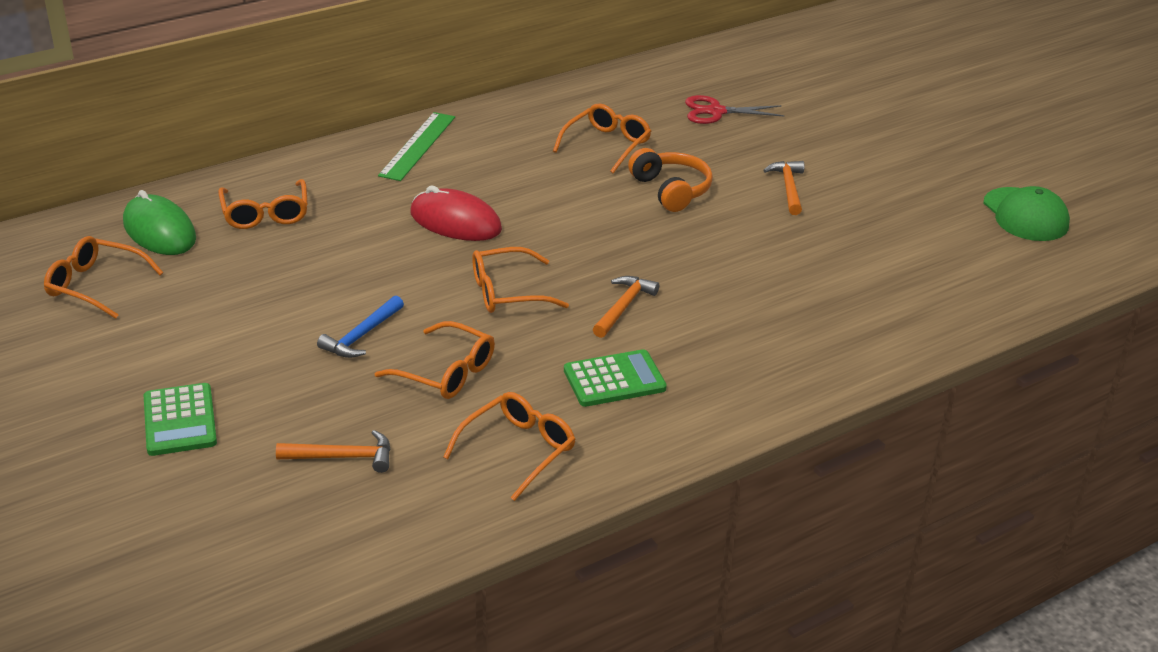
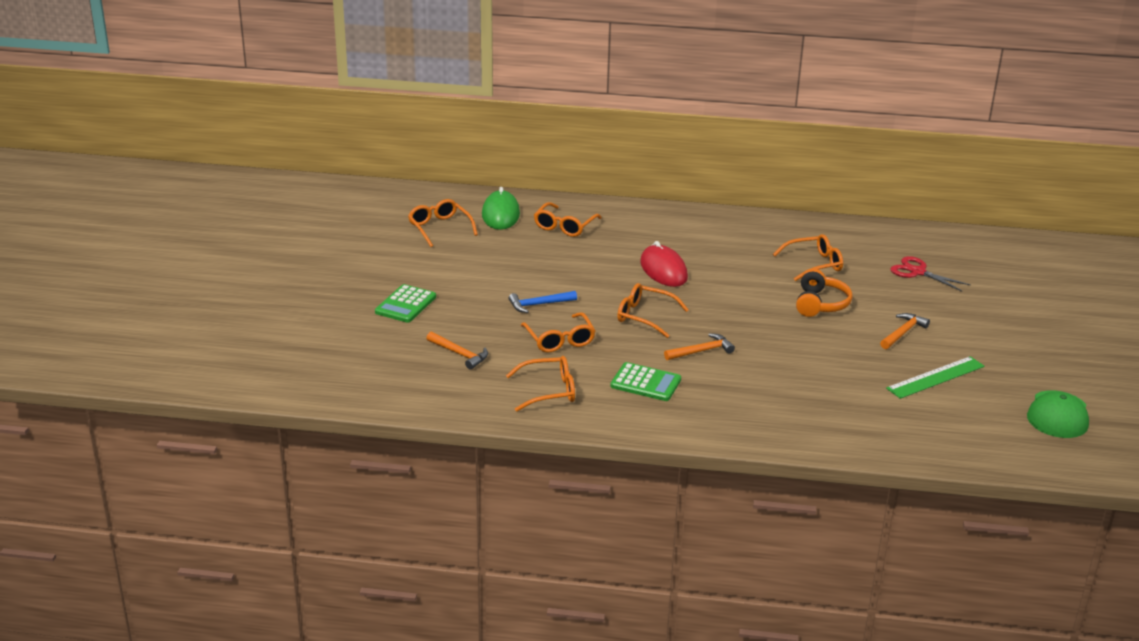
camera: 40 degrees right, 5 degrees down
(418, 146) = (694, 223): green ruler -> green ruler (935, 377)

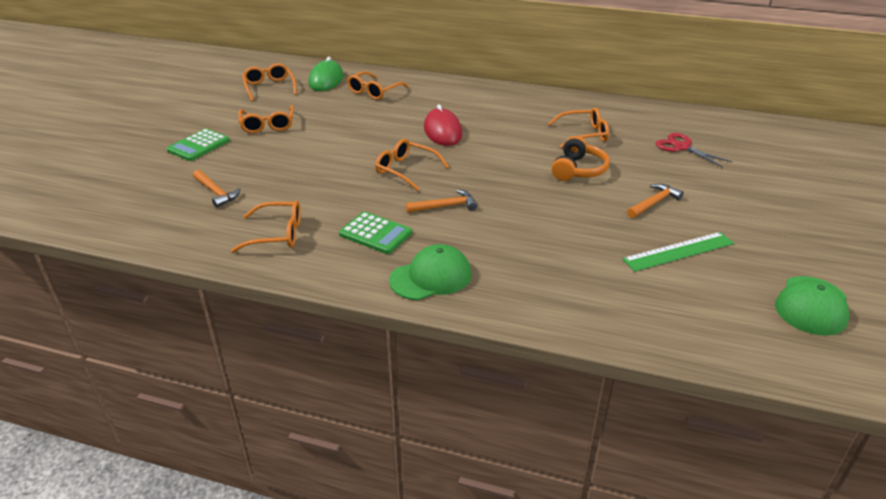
camera: 10 degrees right, 5 degrees up
(539, 304) = (315, 153): blue hammer -> none
(559, 340) = (315, 186): orange glasses -> orange glasses (267, 125)
(717, 418) = (431, 277): none -> green cap

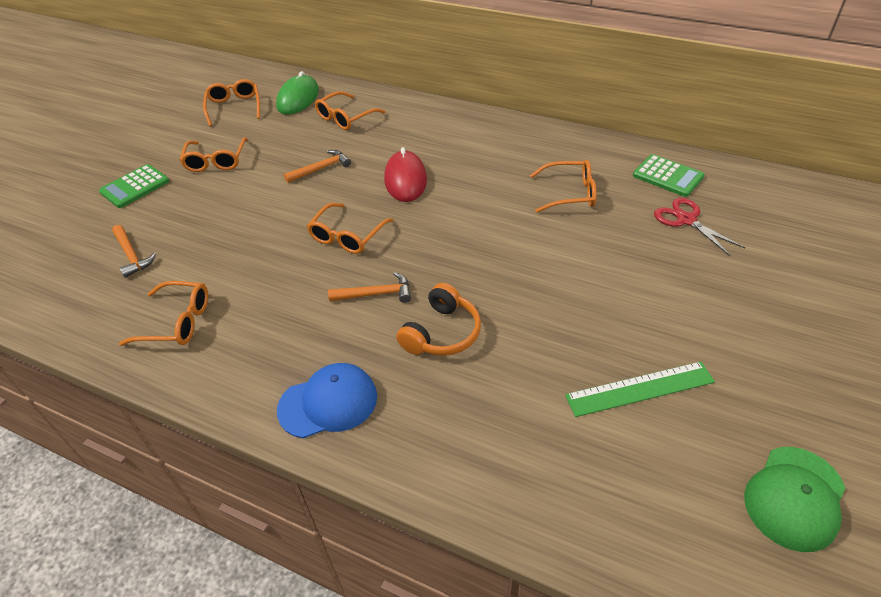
camera: 10 degrees right, 10 degrees up
(375, 233) = (285, 330): green calculator -> green calculator (667, 176)
(406, 170) = (347, 236): orange glasses -> orange glasses turned 105 degrees counterclockwise
(431, 277) = (328, 402): green cap -> blue cap
(578, 170) = (549, 248): orange headphones -> orange headphones (442, 333)
(654, 203) = (629, 307): orange hammer -> orange hammer (321, 168)

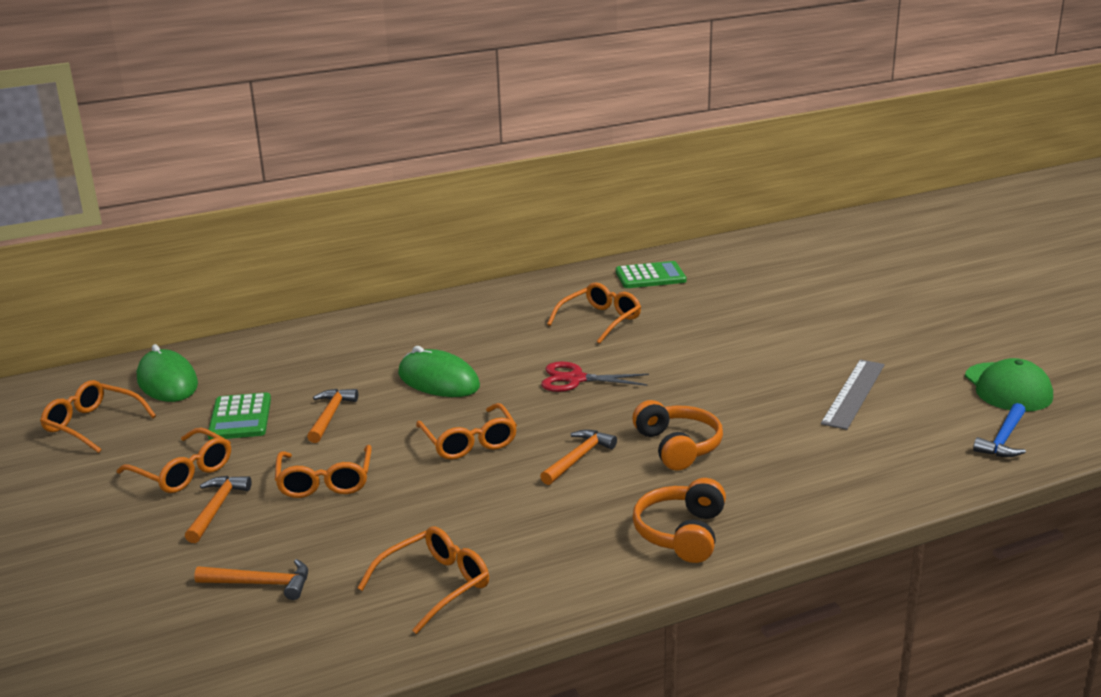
camera: 50 degrees left, 20 degrees down
(135, 187) = (120, 543): green calculator -> green calculator (240, 418)
(191, 194) = (217, 508): none -> orange hammer
(328, 402) = (681, 533): blue cap -> orange headphones
(345, 118) = (267, 370): orange glasses -> orange glasses (325, 481)
(405, 179) = (438, 380): red mouse -> green mouse
(640, 389) = (853, 393): green ruler -> grey ruler
(686, 220) = (711, 295): red scissors -> red scissors (575, 379)
(689, 544) = (1003, 439): none -> blue hammer

